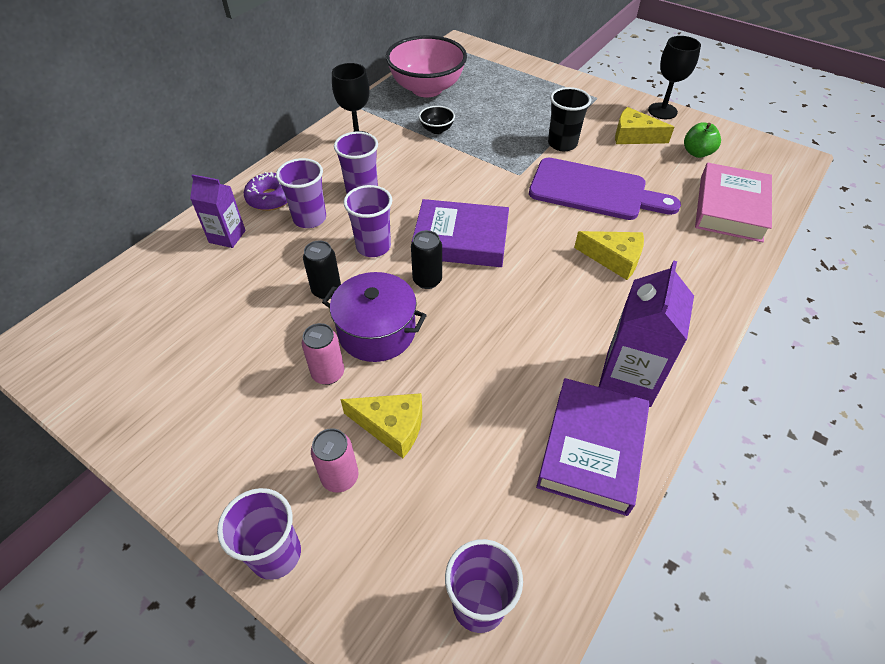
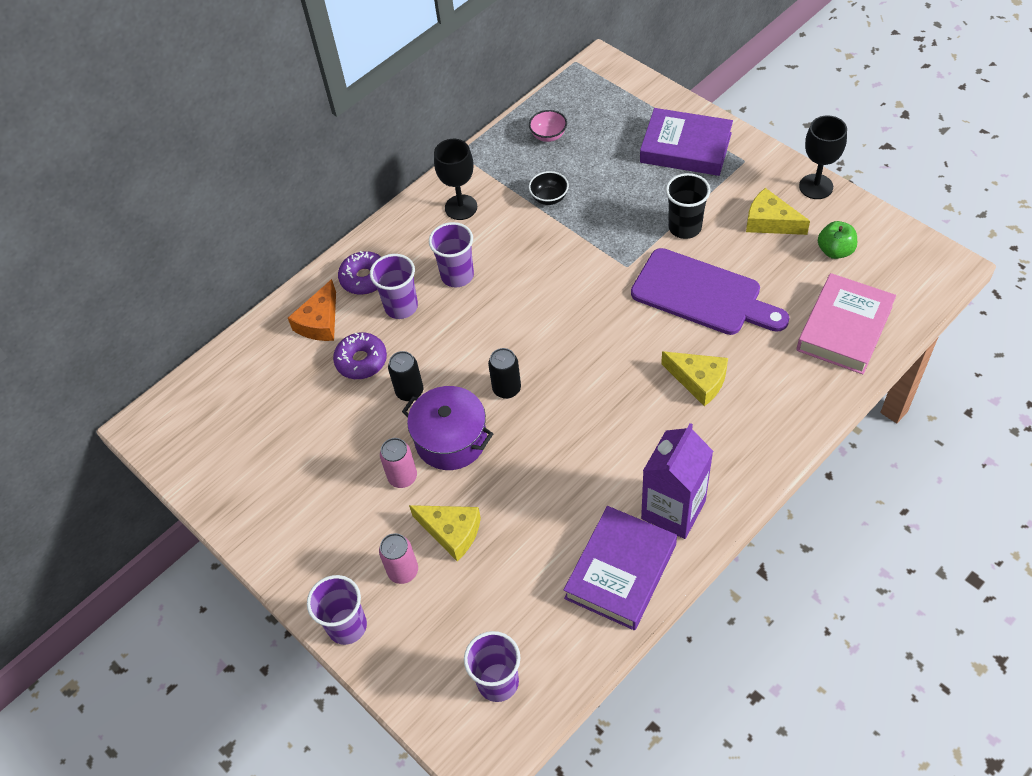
camera: 15 degrees right, 5 degrees up
(227, 236) = (320, 322): purple carton -> orange cheese
(273, 267) = (361, 361): none -> purple donut
(373, 246) = (460, 345): purple cup -> none
(427, 89) = (548, 135): pink bowl -> pink bowl, size x0.42
(461, 239) = (548, 344): purple book -> purple book (685, 148)

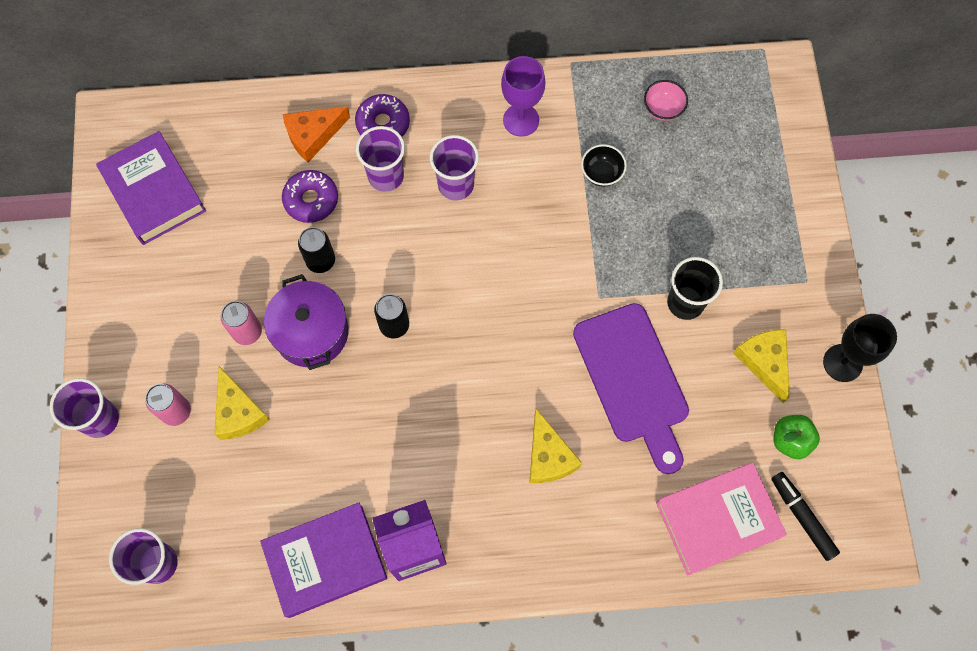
camera: 35 degrees right, 15 degrees up
(461, 207) = (521, 120): black goblet -> purple goblet
(685, 148) = (769, 223): purple book -> purple book (154, 192)
(891, 285) = (802, 517): none -> black marker

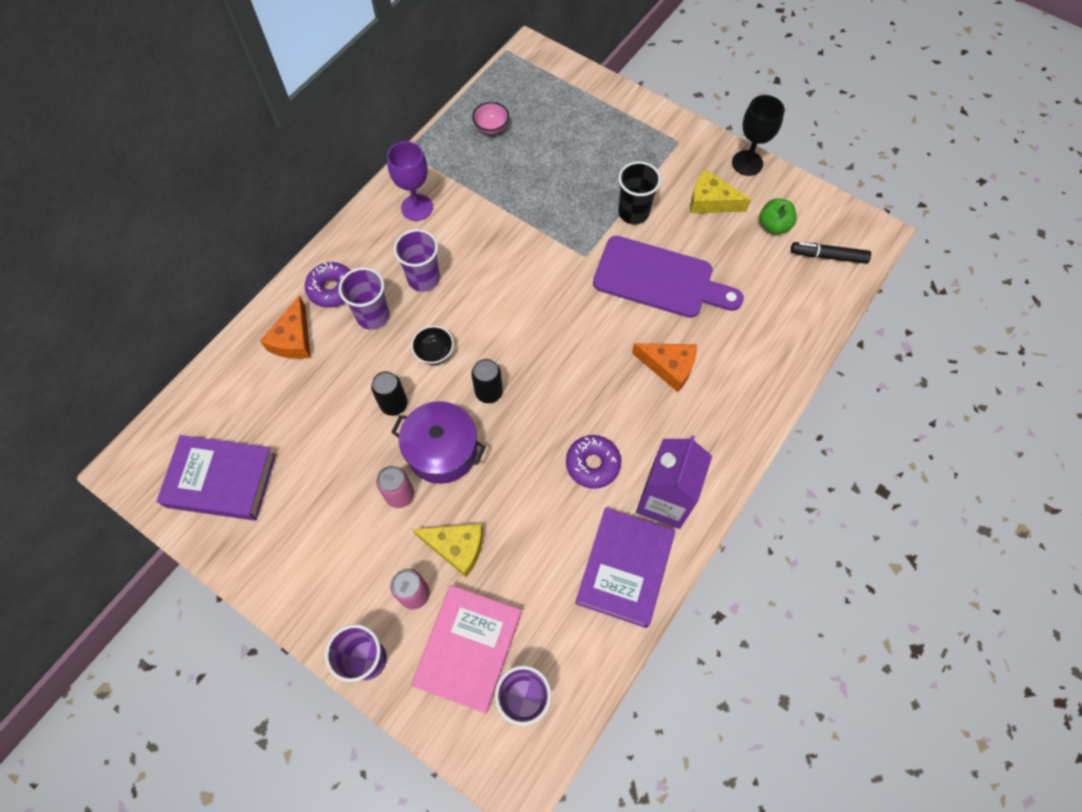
camera: 50 degrees left, 5 degrees down
(311, 200) = (341, 376): purple donut -> purple donut (592, 464)
(548, 456) = (669, 367): yellow cheese -> orange cheese
(601, 173) = (501, 191): black bowl -> black bowl (434, 353)
(718, 520) = (793, 302): pink book -> pink book (469, 649)

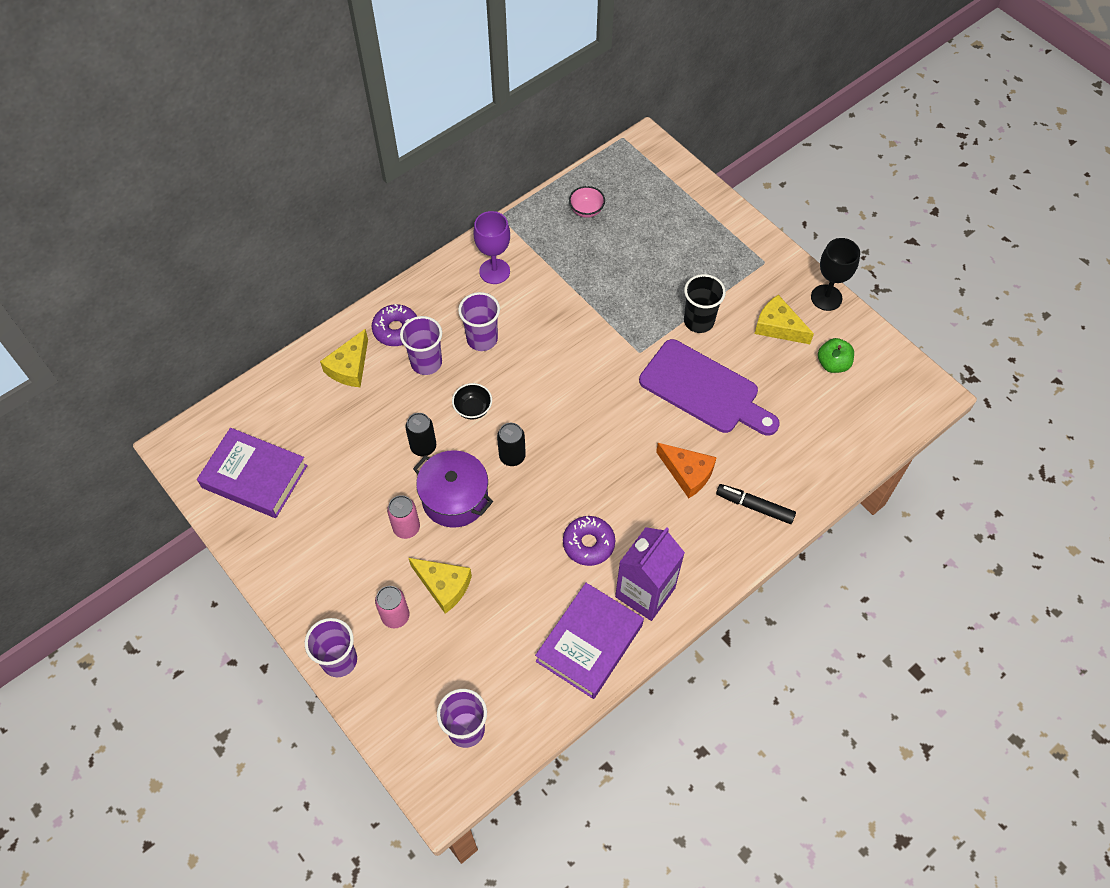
camera: 15 degrees right, 5 degrees down
(293, 339) = (349, 367): orange cheese -> yellow cheese
(469, 649) = (429, 675): pink book -> none
(828, 256) = (877, 405): black marker -> black marker (754, 506)

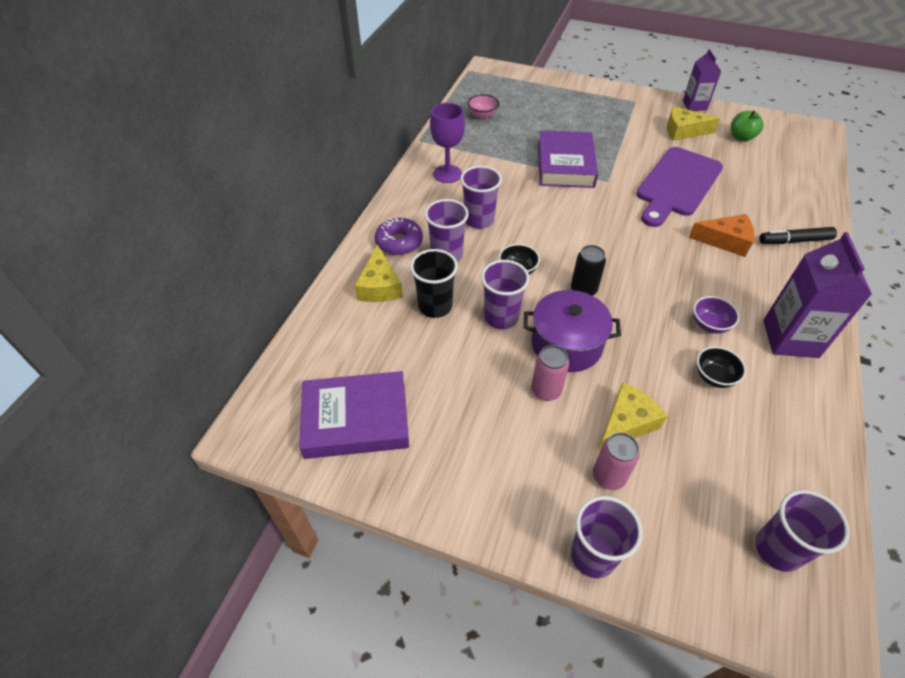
camera: 30 degrees left, 10 degrees down
(423, 447) = (501, 317): black can -> purple cup
(444, 586) = (626, 423): yellow cheese -> yellow cheese turned 45 degrees counterclockwise
(546, 588) = (714, 377): none -> black bowl
(588, 544) = (709, 325): purple donut -> purple bowl
(589, 643) = (794, 403): purple book -> purple book (565, 165)
(699, 321) = (628, 147): black cup -> black cup (435, 306)
(704, 389) = (677, 185): purple cutting board -> purple cutting board turned 120 degrees clockwise
(826, 297) = (694, 105): black goblet -> purple carton

